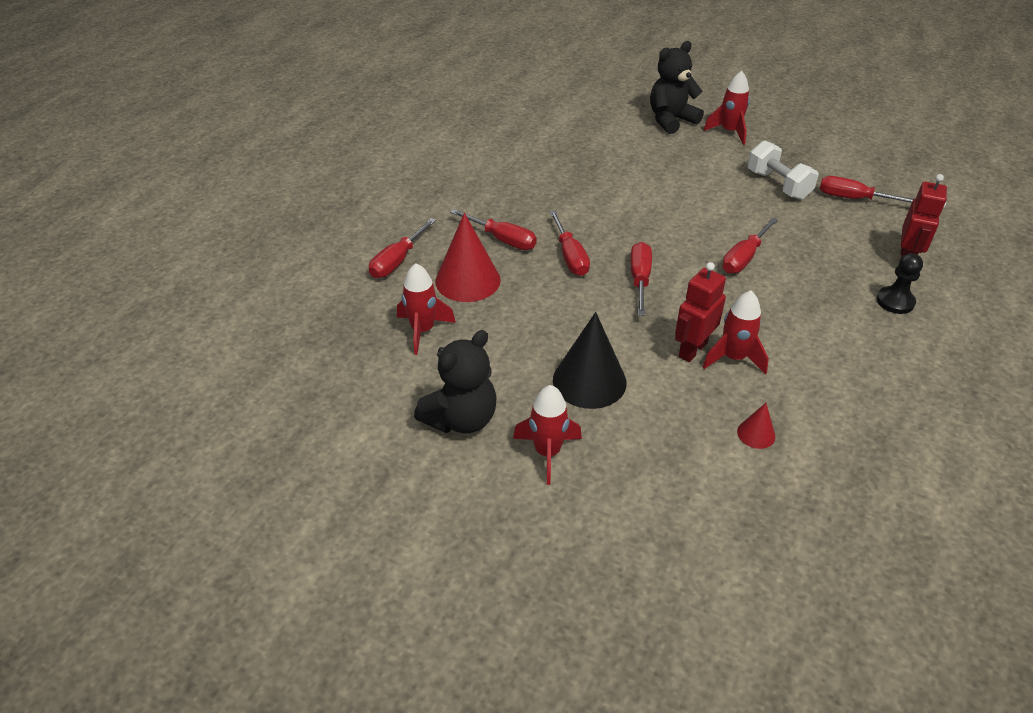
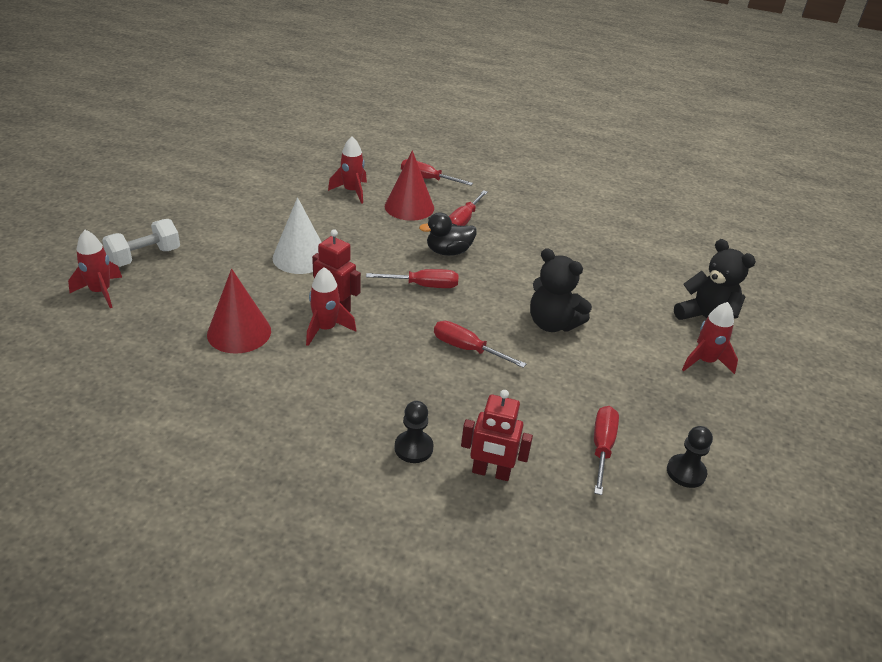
camera: 80 degrees right, 5 degrees down
(461, 419) = (266, 208): black teddy bear -> black teddy bear (552, 323)
(547, 452) = (233, 239): red rocket -> red rocket (101, 292)
(570, 256) = (448, 252): red screwdriver -> black duck
(589, 381) = (300, 257): black cone -> white cone
(756, 434) = (239, 332): red cone -> red cone, size x2.09
(778, 185) = (607, 388): white dumbbell -> white dumbbell (144, 257)
(865, 165) = (686, 472): none -> black pawn

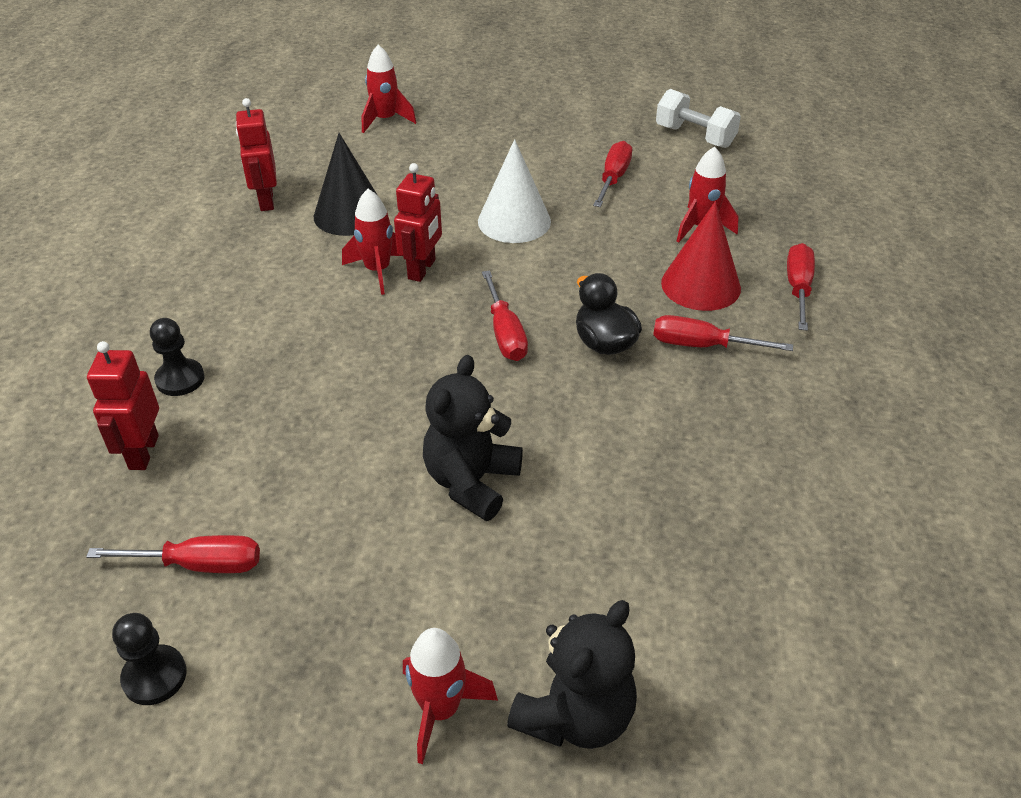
camera: 80 degrees right, 5 degrees up
(144, 257) = (458, 125): white dumbbell -> white dumbbell (695, 136)
(184, 378) = (266, 201): none -> red robot
(239, 332) = (350, 214): red cone -> black cone
(467, 349) = (378, 397): red screwdriver -> red screwdriver (613, 179)

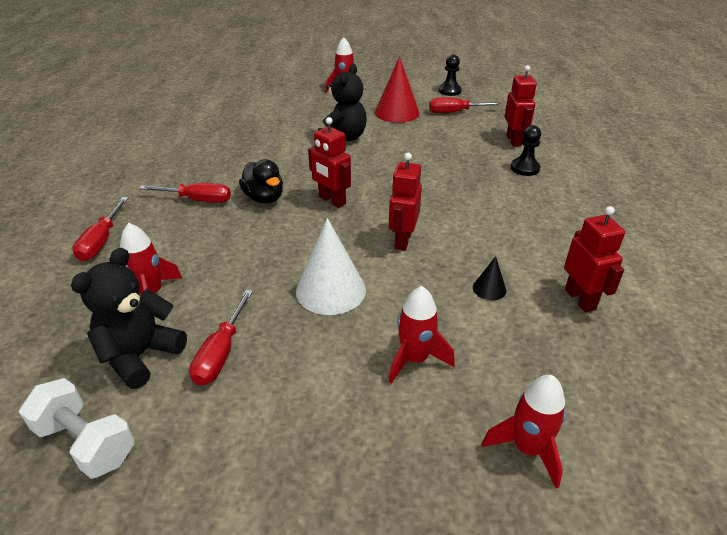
camera: 175 degrees right, 5 degrees down
(350, 214) = (489, 289): black cone -> black cone, size x0.48
(377, 271) = (437, 237): red rocket -> red rocket (415, 359)
(505, 333) = (332, 201): red screwdriver -> red robot
(575, 715) = (297, 90): black teddy bear -> black teddy bear (140, 355)
(701, 285) = (179, 240): red cone -> red cone (397, 112)

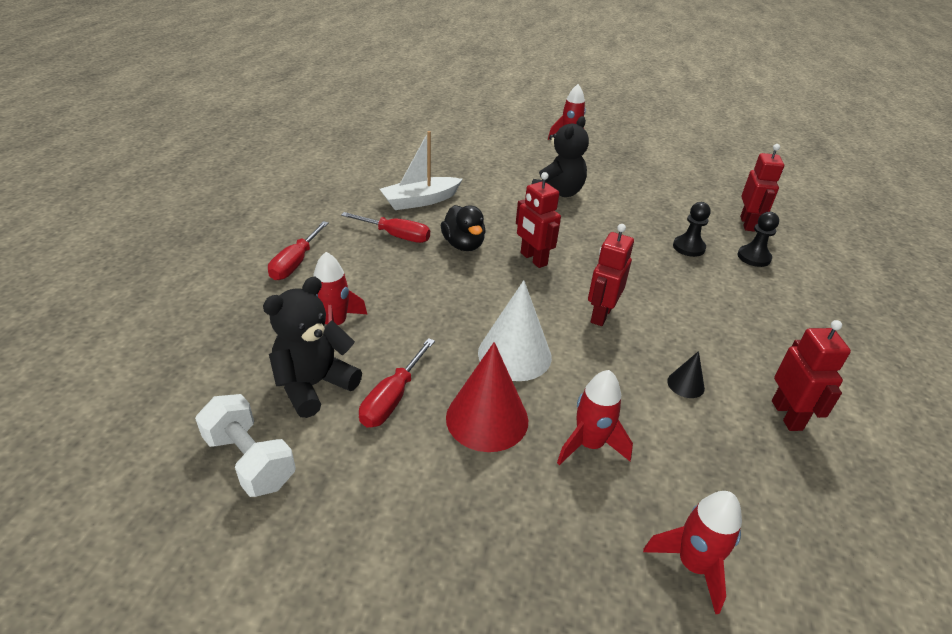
camera: 10 degrees right, 0 degrees up
(215, 164) = (420, 201): none -> white boat
(397, 112) = (621, 173): red cone -> red cone (487, 418)
(449, 91) = (685, 157): black pawn -> black pawn (688, 247)
(455, 112) = (687, 182): red screwdriver -> none

